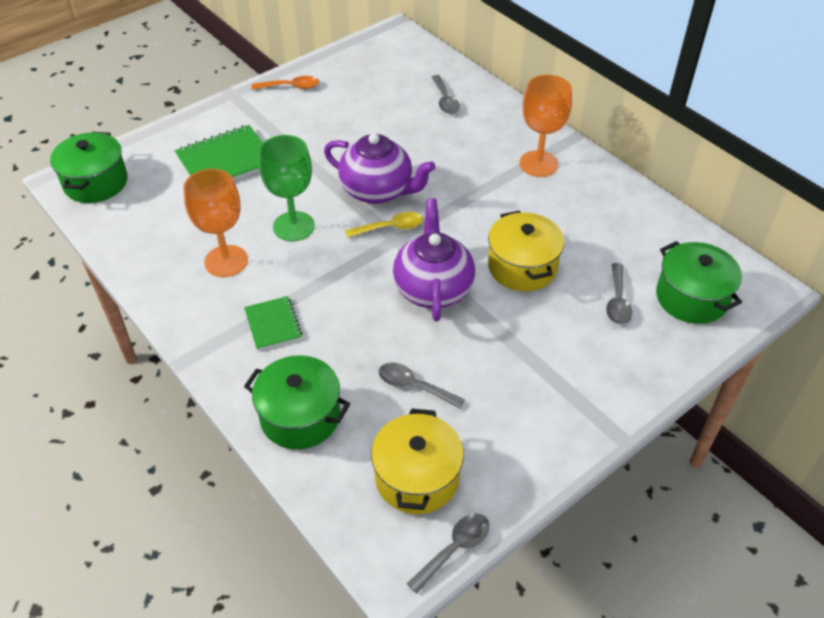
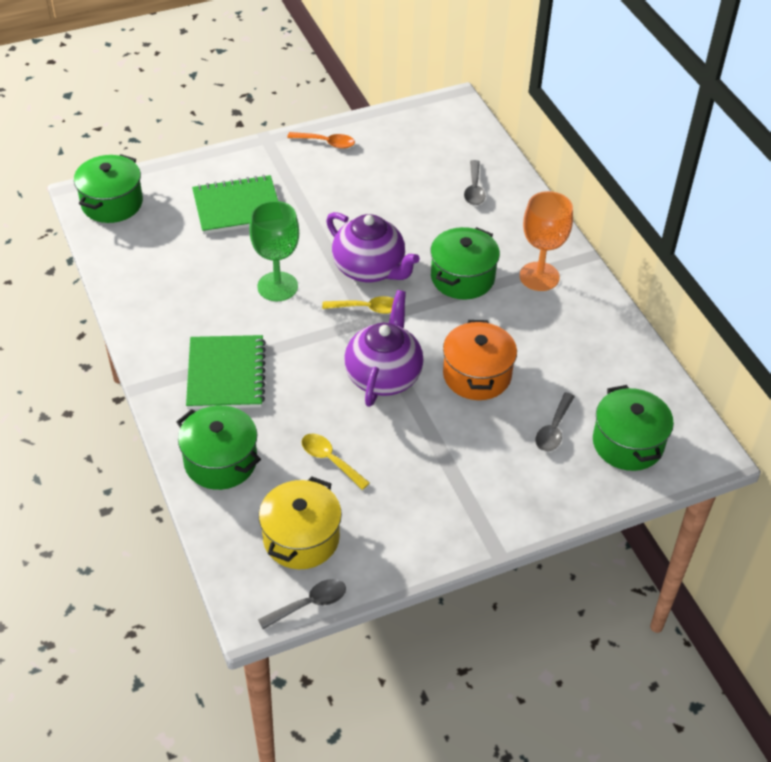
camera: 15 degrees right, 0 degrees up
(226, 261) = (204, 306): orange goblet -> none
(273, 324) = (226, 374): green notebook -> green notebook, size x1.72
(414, 386) = (330, 460): grey spoon -> yellow spoon
(469, 180) = (462, 277): none -> green pot
(522, 267) = (477, 375): yellow pot -> orange pot

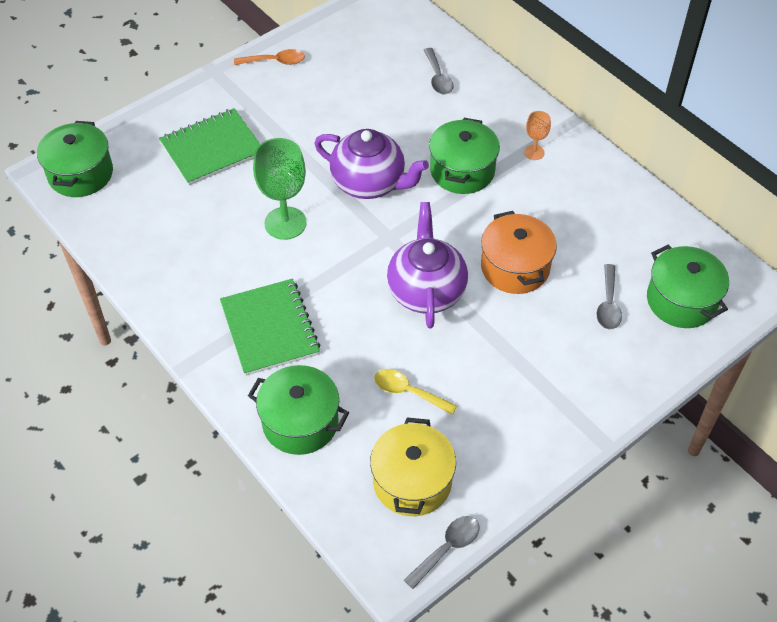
camera: 15 degrees left, 5 degrees up
(367, 308) = (383, 224): yellow spoon -> none
(539, 276) = (534, 152): orange goblet -> orange goblet, size x0.51

